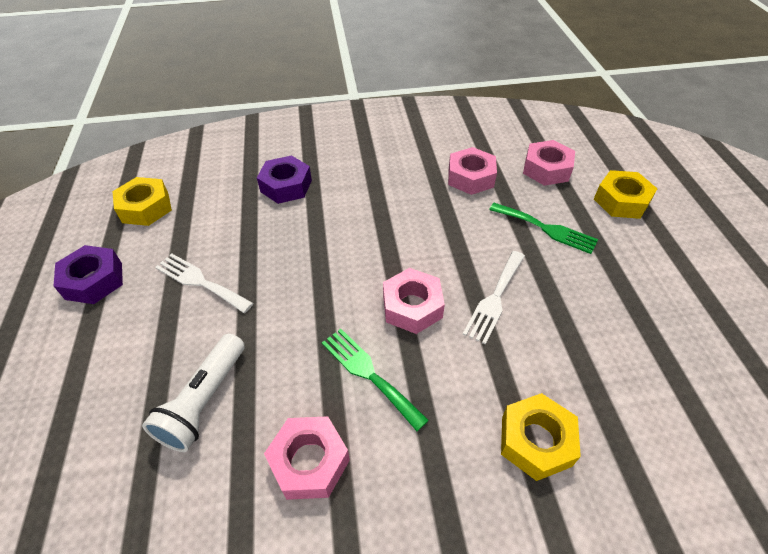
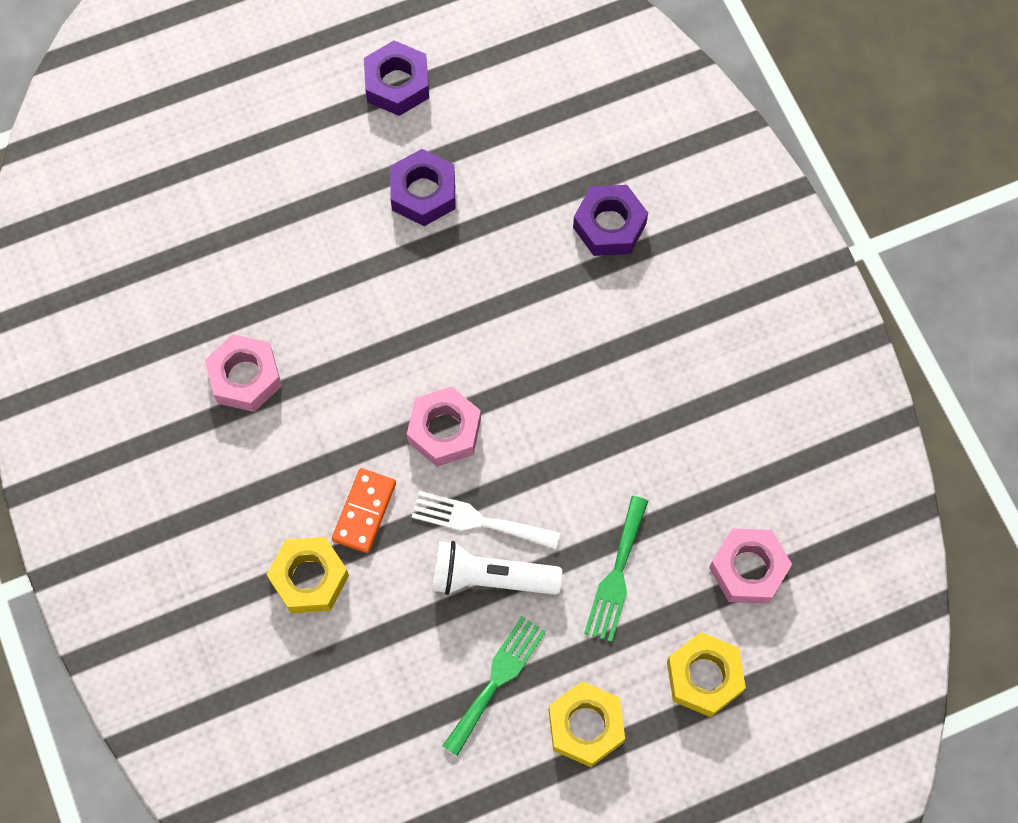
camera: 75 degrees right, 20 degrees up
(145, 207) = (522, 77): yellow nut -> yellow nut (585, 726)
(200, 281) = (423, 193): white fork -> purple nut
(205, 401) = (283, 263): white flashlight -> white flashlight (490, 578)
(369, 373) = (347, 406): green fork -> green fork (497, 680)
(470, 177) = (698, 463): pink nut -> none
(474, 379) = (364, 511): none -> orange domino

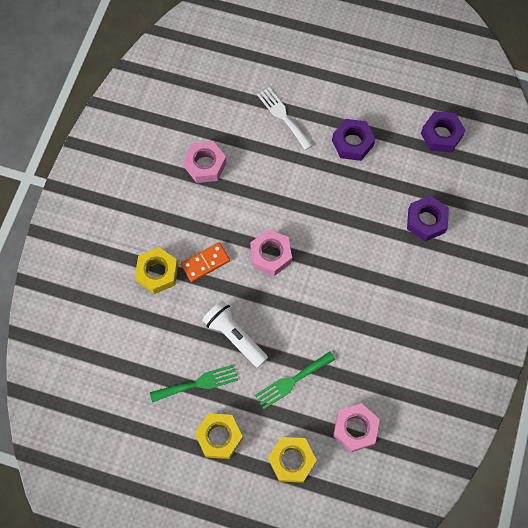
camera: 40 degrees right, 0 degrees up
(397, 84) = (382, 86): purple nut -> purple nut (441, 135)
(478, 520) = (251, 307): white fork -> white fork (283, 116)

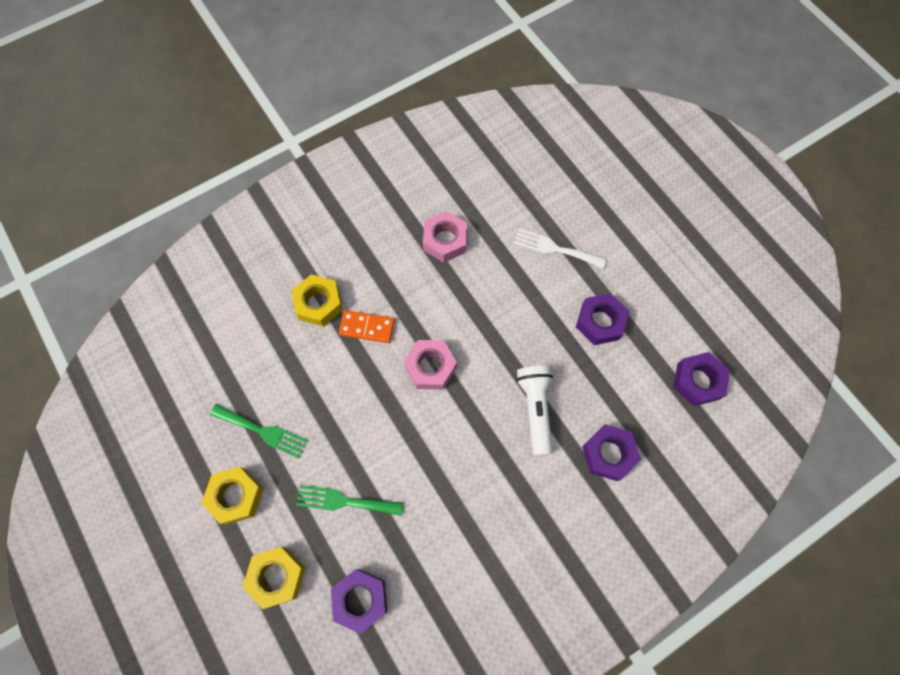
camera: 40 degrees right, 0 degrees up
(234, 336) = (332, 415): white flashlight -> white flashlight (535, 409)
(283, 116) = (555, 248): white fork -> white fork turned 75 degrees counterclockwise
(355, 428) = (360, 599): pink nut -> purple nut

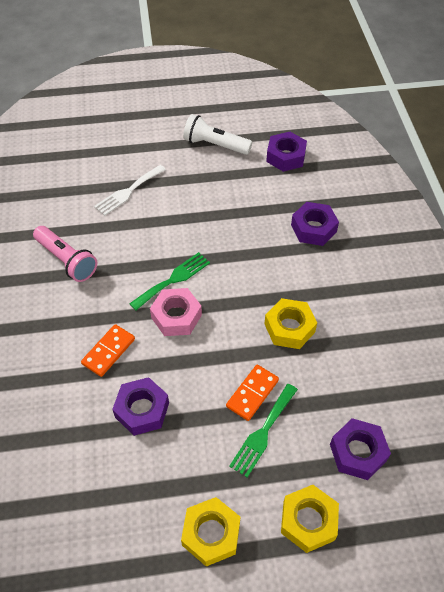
camera: 65 degrees left, 15 degrees down
(263, 431) = (158, 483): green fork -> green fork (173, 279)
(319, 303) = (58, 383): yellow nut -> yellow nut (289, 328)
(380, 474) = (252, 393): none -> orange domino
(445, 240) = (67, 260): pink nut -> pink flashlight
(535, 409) = (254, 259): white flashlight -> white flashlight (215, 145)
(600, 322) = (207, 190): purple nut -> purple nut (142, 410)

